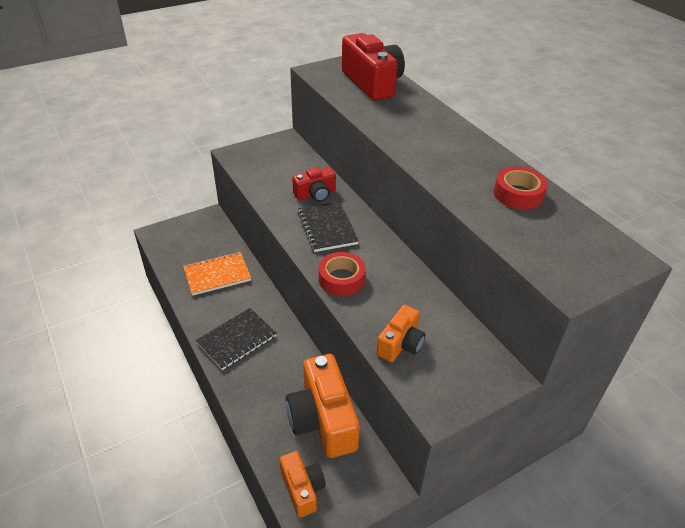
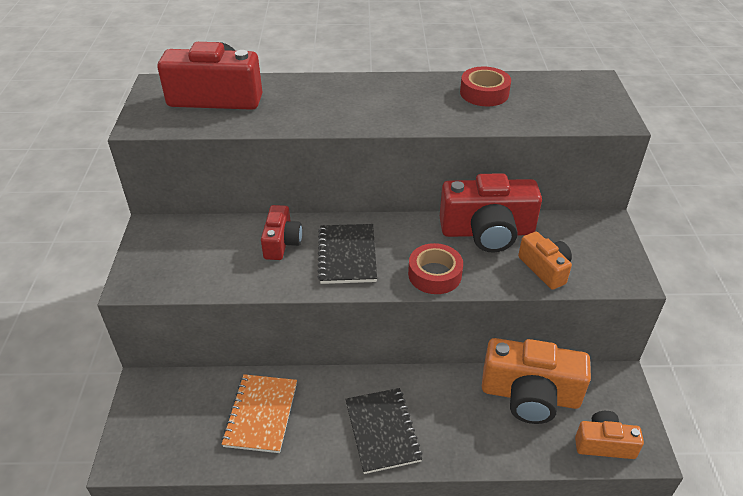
camera: 60 degrees left, 0 degrees up
(327, 228) = (347, 255): black notebook -> black notebook turned 75 degrees clockwise
(417, 294) = (487, 232): none -> red camera

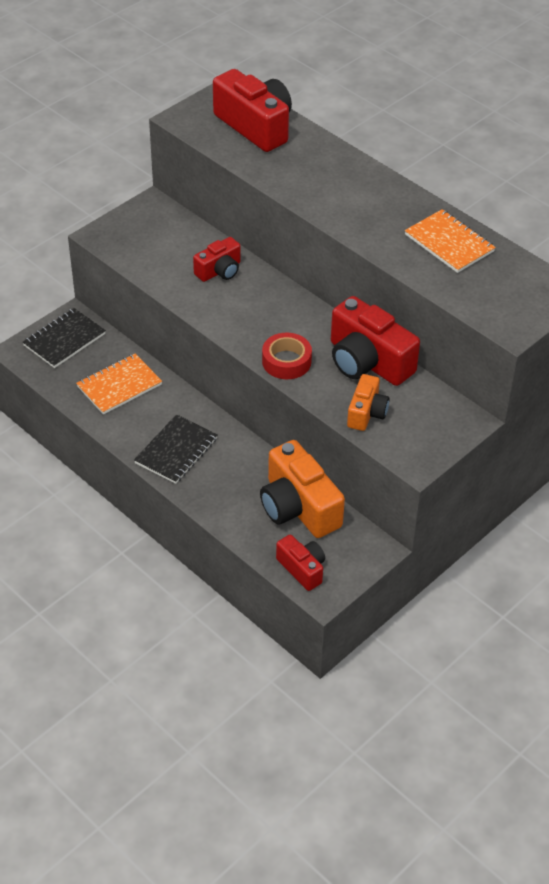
camera: 45 degrees right, 5 degrees up
(347, 255) = (249, 309): black notebook -> black notebook (64, 339)
(484, 93) = (449, 243): red tape -> orange notebook
(604, 444) = (302, 569): orange camera -> red camera

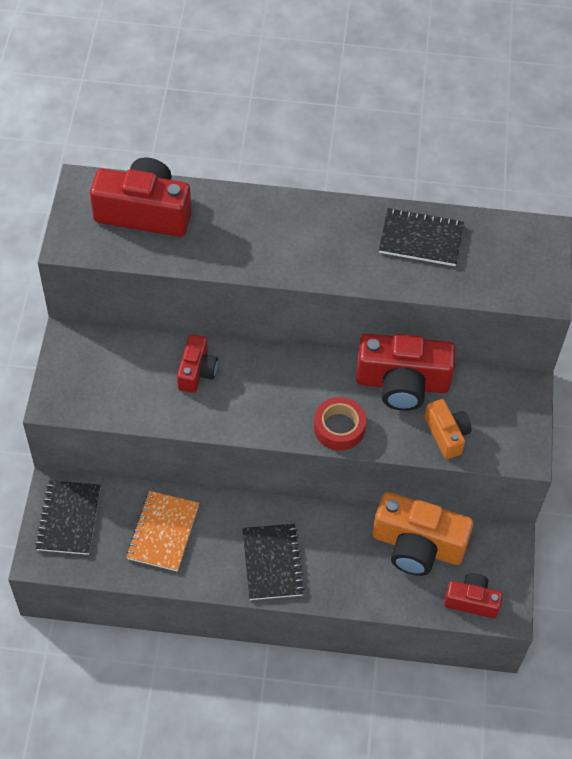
camera: 40 degrees left, 10 degrees up
(449, 243) = (420, 239): orange notebook -> black notebook

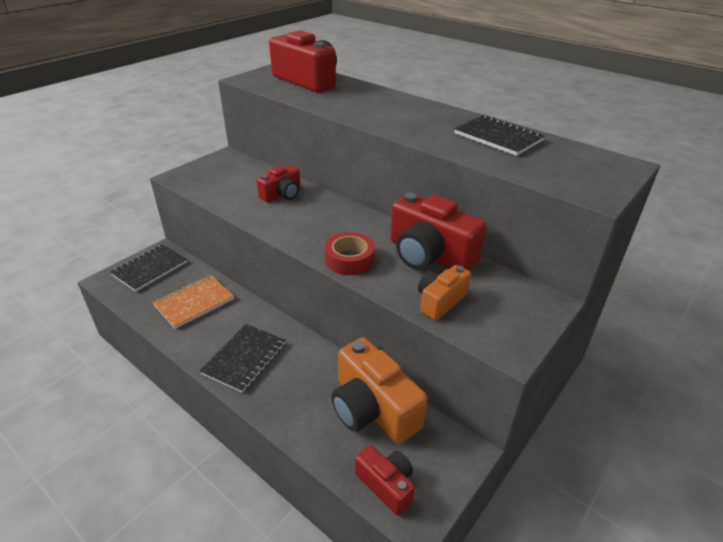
camera: 35 degrees right, 20 degrees down
(446, 434) = (440, 301): orange camera -> orange camera turned 150 degrees counterclockwise

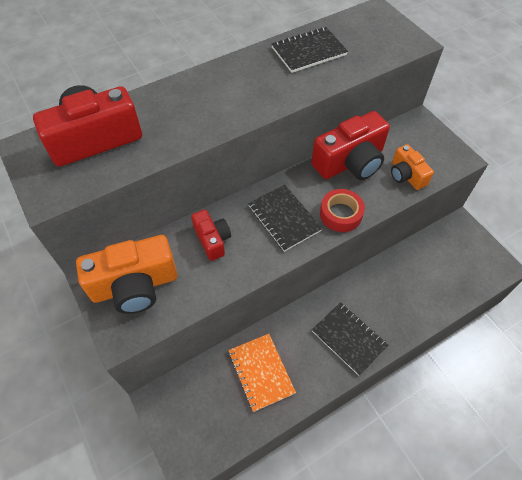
camera: 70 degrees left, 20 degrees up
(150, 269) = (185, 414): black notebook -> black notebook (284, 218)
(373, 409) = (418, 263): orange camera -> orange camera (135, 285)
(386, 485) = (478, 274): red camera -> none

